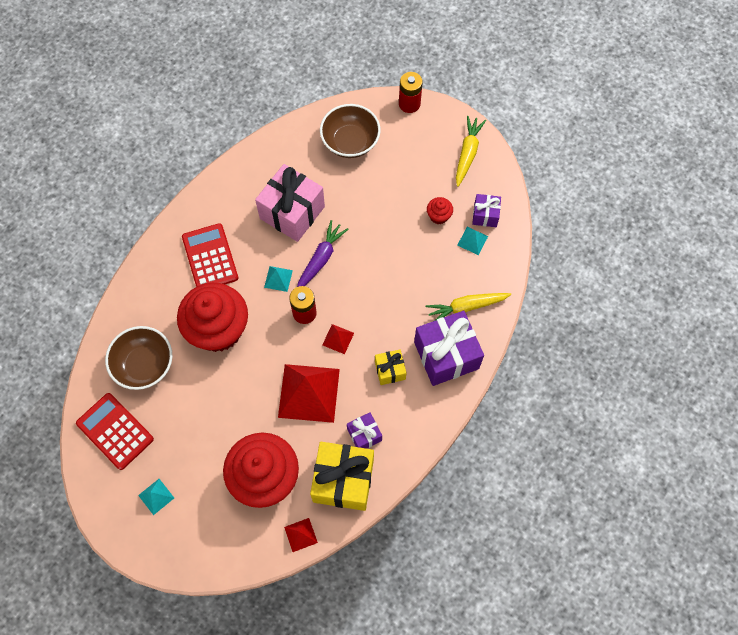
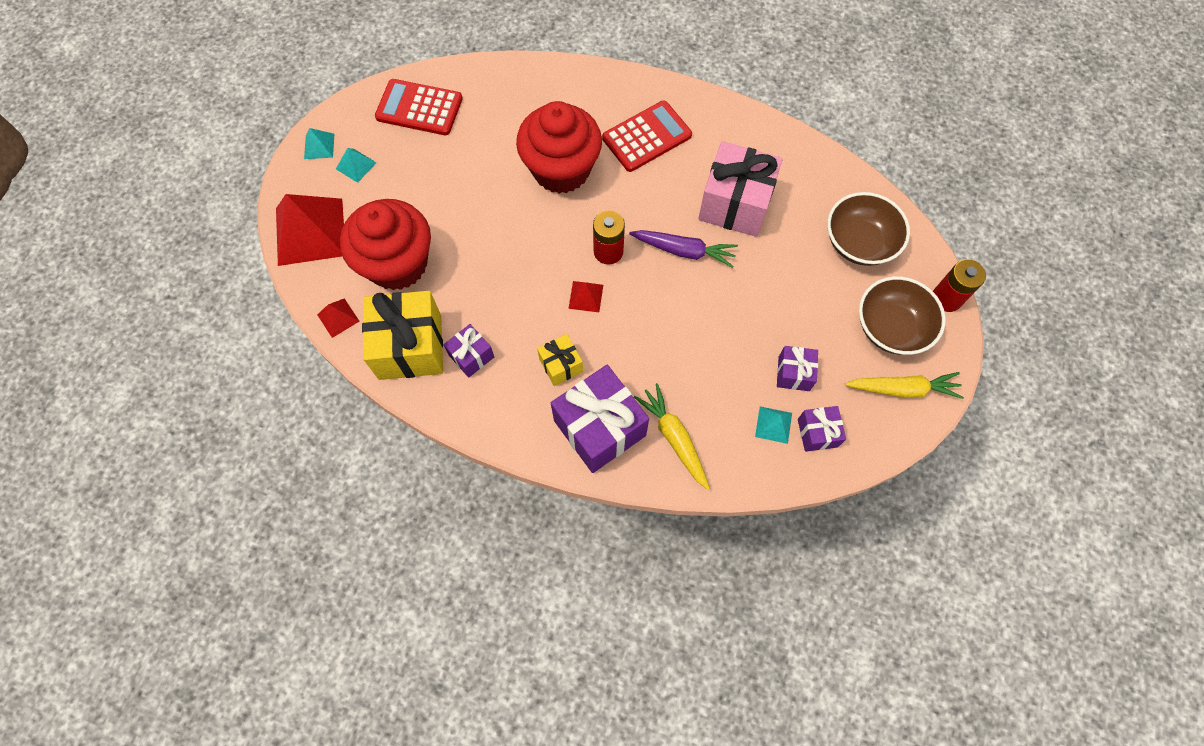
camera: 75 degrees right, 0 degrees up
(115, 431) = (419, 108): red calculator -> red calculator turned 105 degrees counterclockwise
(144, 365) = (500, 112): brown bowl -> brown bowl (891, 327)
(278, 278) = (643, 212): turquoise pyramid -> turquoise pyramid (319, 146)
(309, 393) = (509, 282): red pyramid -> red pyramid (310, 231)
(438, 216) = (793, 373): red cupcake -> purple gift

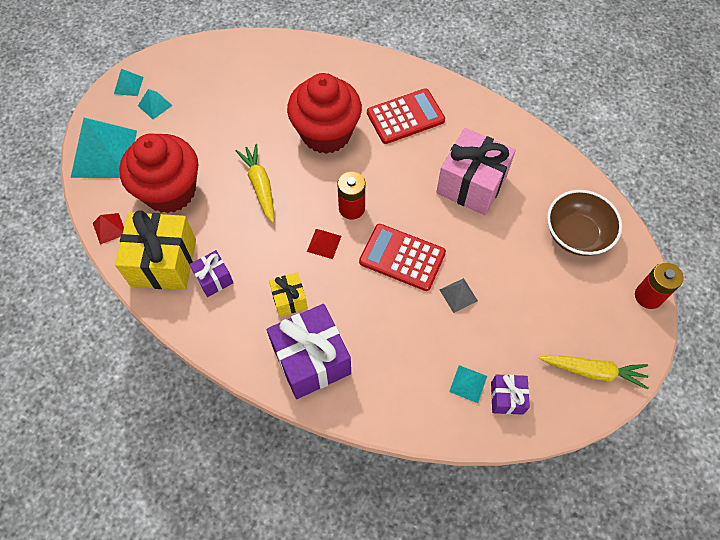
camera: 10 degrees right, 5 degrees down
(310, 231) = (104, 153): red pyramid -> turquoise pyramid
(419, 108) = (218, 66): red calculator -> red calculator (402, 257)
(674, 438) = (376, 380): yellow carrot -> yellow carrot (260, 186)
(683, 251) = (418, 217): purple carrot -> none
(745, 330) = (458, 295): none -> grey pyramid
(793, 373) = (495, 341): purple gift -> none
(891, 327) = (592, 314): brown bowl -> none

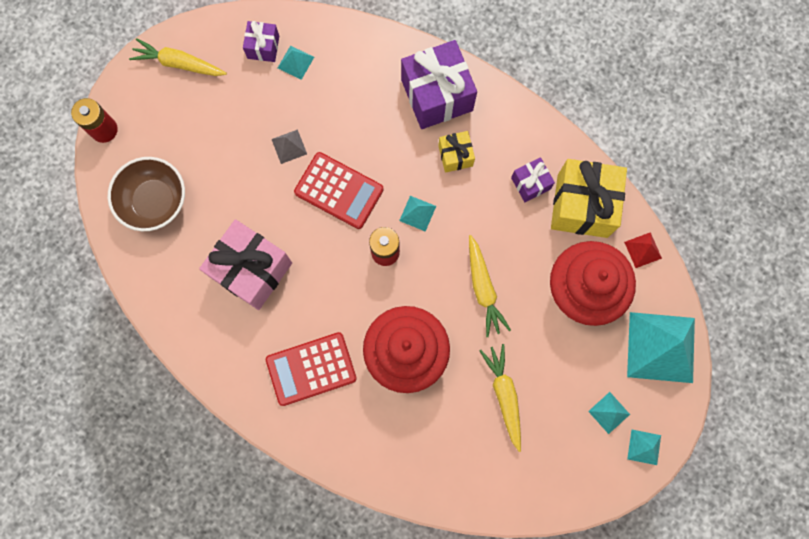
camera: 175 degrees left, 15 degrees up
(242, 110) = (504, 395): none -> yellow carrot
(324, 243) = (417, 213): red pyramid -> turquoise pyramid

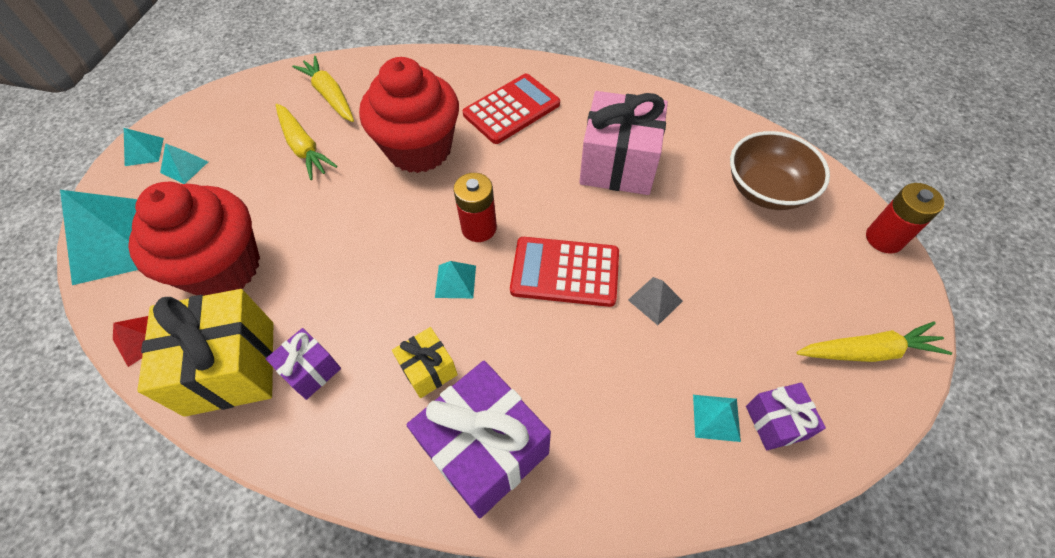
camera: 160 degrees right, 20 degrees down
(483, 288) = (349, 230): yellow carrot -> yellow carrot (330, 96)

